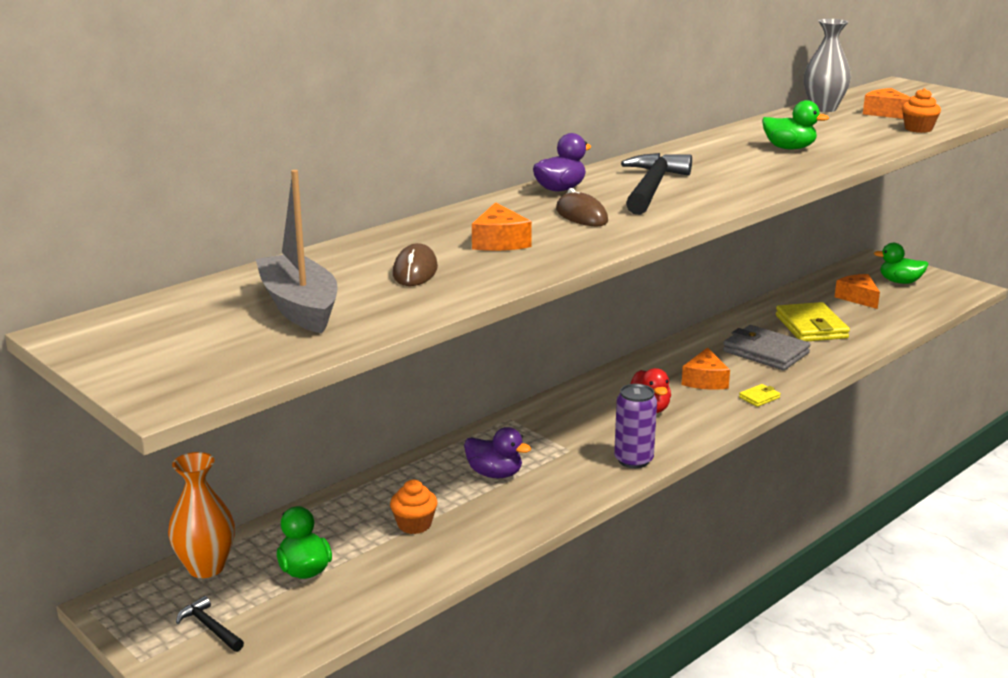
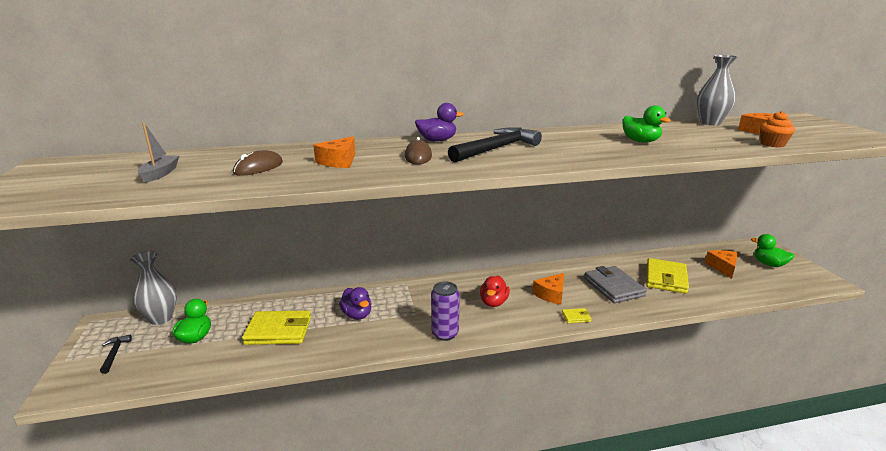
camera: 30 degrees right, 0 degrees up
(206, 567) = (161, 318): orange vase -> grey vase
(299, 307) = (160, 174): grey boat -> grey boat, size x0.56
(414, 524) = (278, 331): orange cupcake -> yellow wallet

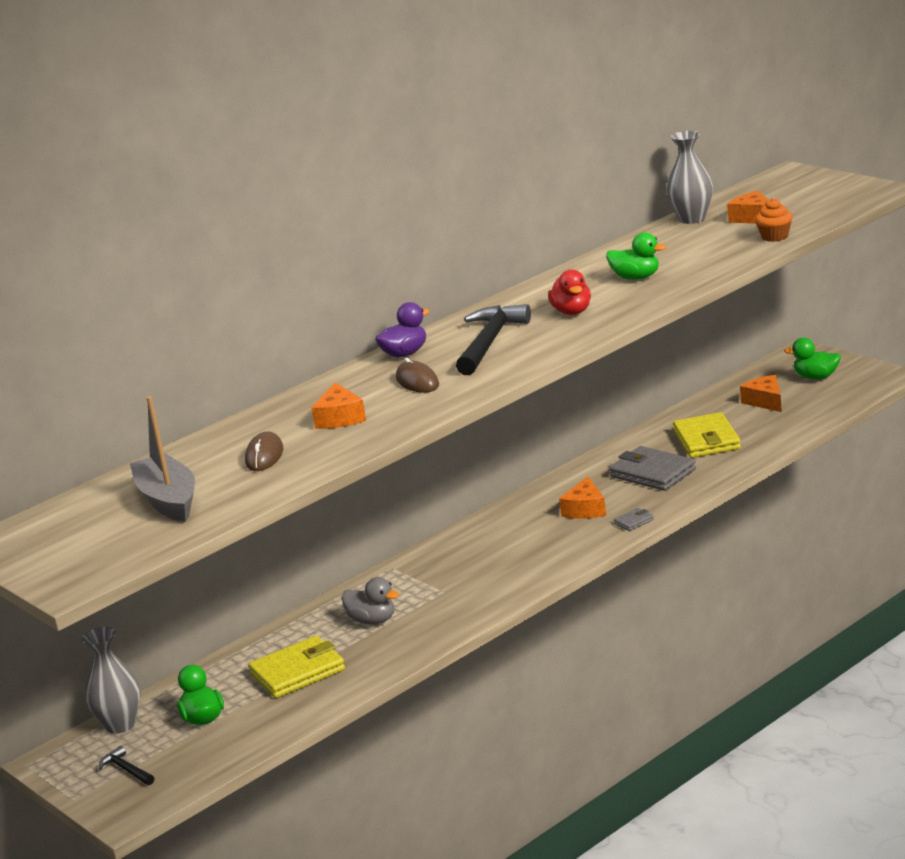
camera: 25 degrees left, 0 degrees up
(160, 174) = (168, 500): grey boat -> grey boat, size x1.78
(357, 315) = (372, 620): purple duck -> grey duck
(445, 333) = (501, 595): purple can -> none
(493, 302) = (525, 544): red duck -> red duck (572, 312)
(576, 317) = (633, 521): yellow wallet -> grey wallet

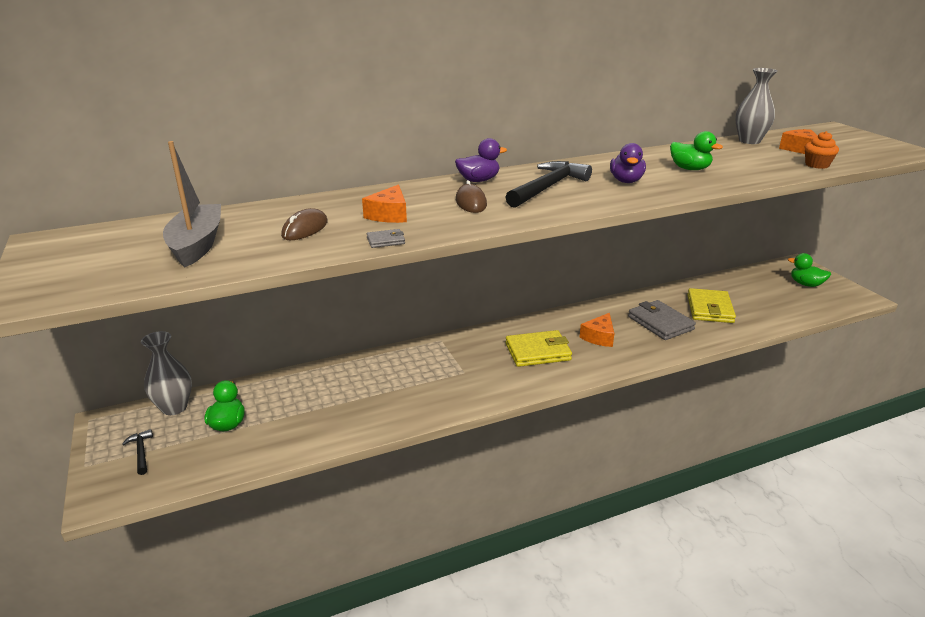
camera: 15 degrees right, 5 degrees up
(297, 672) = (320, 406): yellow wallet -> yellow wallet (538, 352)
(372, 620) = (400, 380): grey duck -> none
(572, 312) = (626, 181): red duck -> purple duck
(633, 521) = (631, 358): grey wallet -> grey wallet (386, 241)
(765, 401) = (762, 292): orange cheese -> none

